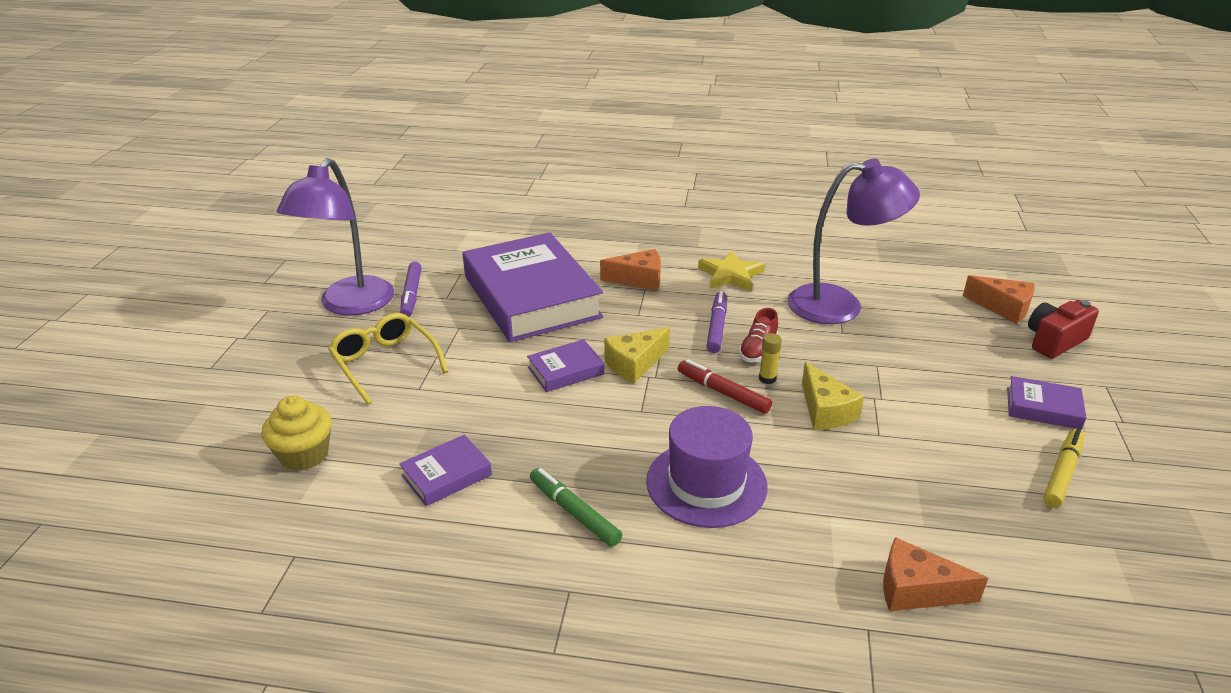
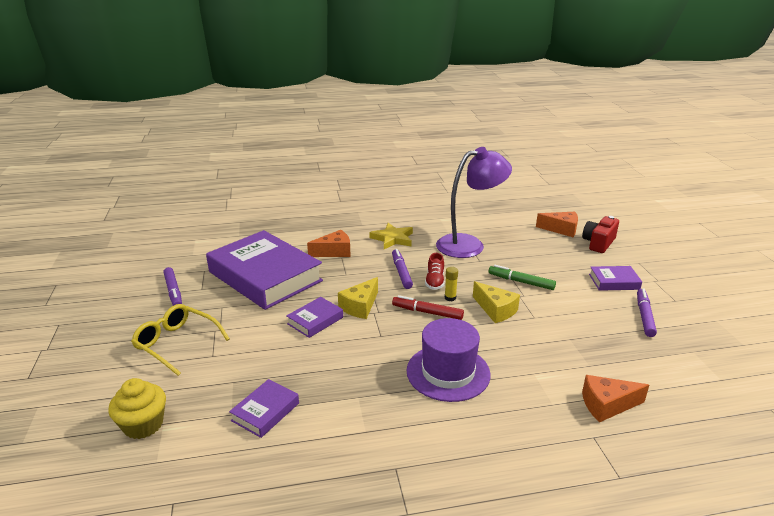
camera: 20 degrees left, 5 degrees down
(350, 305) = (127, 308): purple lamp -> none
(574, 512) = (371, 414): green marker -> green marker (521, 282)
(1062, 473) = (644, 316): yellow marker -> purple marker

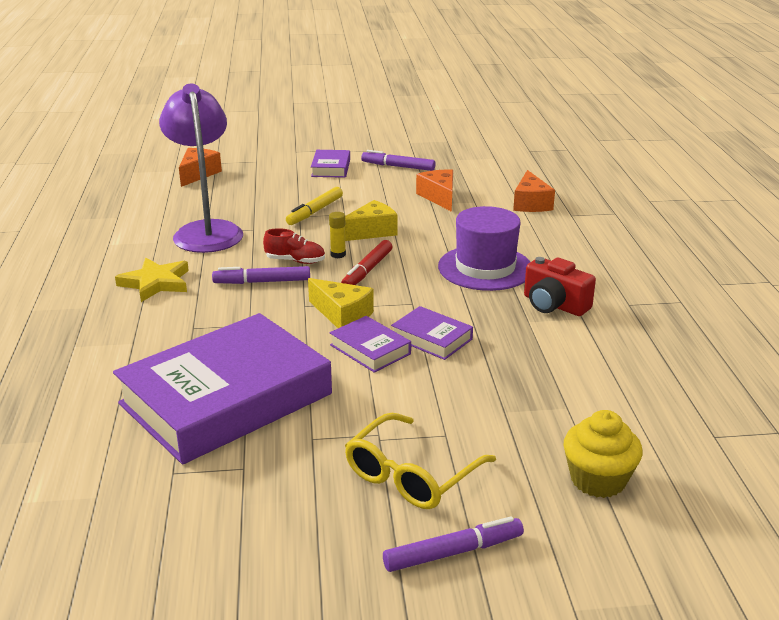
camera: 85 degrees left, 0 degrees up
(173, 291) = (242, 502): purple marker -> purple marker (453, 552)
(265, 412) = (560, 382): purple book -> purple book (431, 338)
(334, 252) = (172, 333): orange cheese -> orange cheese (439, 197)
(521, 282) = (315, 212): green marker -> yellow marker
(598, 243) = (243, 161): red camera -> red camera (554, 305)

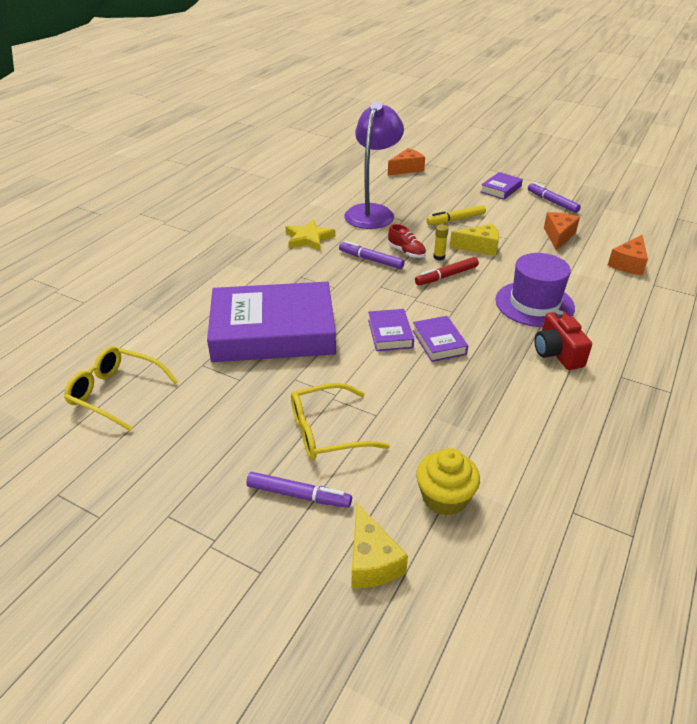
camera: 35 degrees right, 10 degrees up
(84, 557) = (116, 393): none -> yellow glasses
(342, 315) = (397, 302): yellow cheese -> yellow cheese (371, 560)

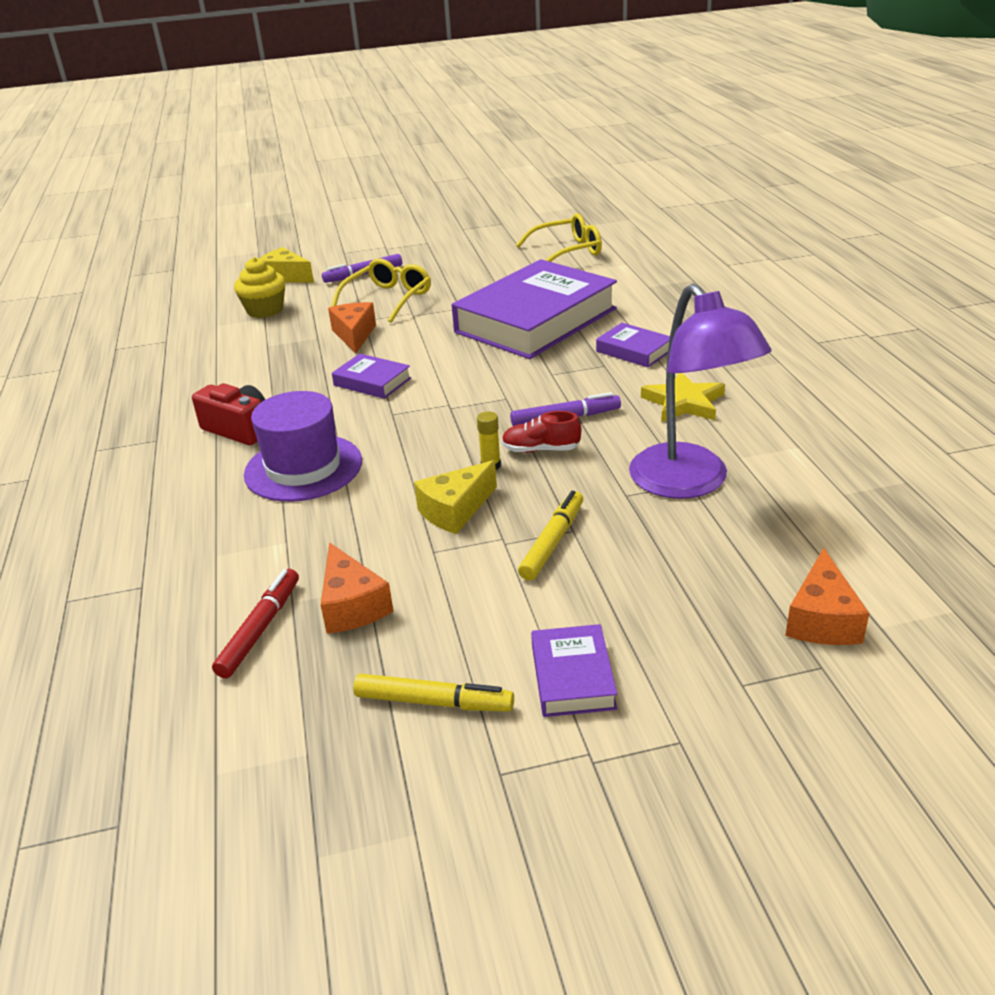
camera: 140 degrees right, 5 degrees down
(390, 334) = (429, 366): purple book -> purple book (634, 351)
(446, 276) = (448, 446): red marker -> red marker (260, 629)
(552, 202) = (434, 702): purple marker -> yellow marker
(628, 264) = (196, 608): orange cheese -> orange cheese (354, 335)

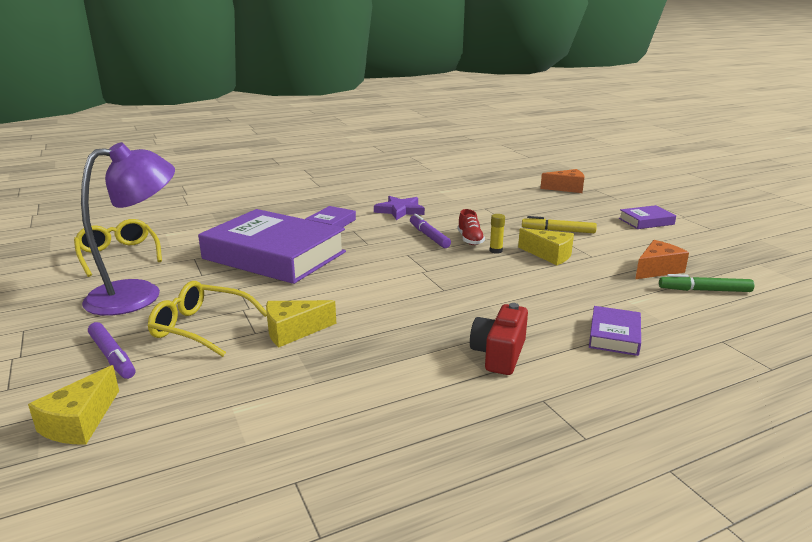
camera: 105 degrees left, 10 degrees down
(260, 629) = (704, 290): red marker -> green marker
(265, 310) = (205, 411): yellow cupcake -> none
(303, 468) = (538, 310): purple hat -> none
(354, 335) = (293, 331): orange cheese -> yellow cheese
(372, 382) = (392, 306): purple book -> purple book (614, 335)
(434, 702) = (694, 243): yellow marker -> none
(683, 402) = (400, 210): yellow star -> purple star
(689, 483) = (484, 208): purple lamp -> purple lamp (139, 294)

